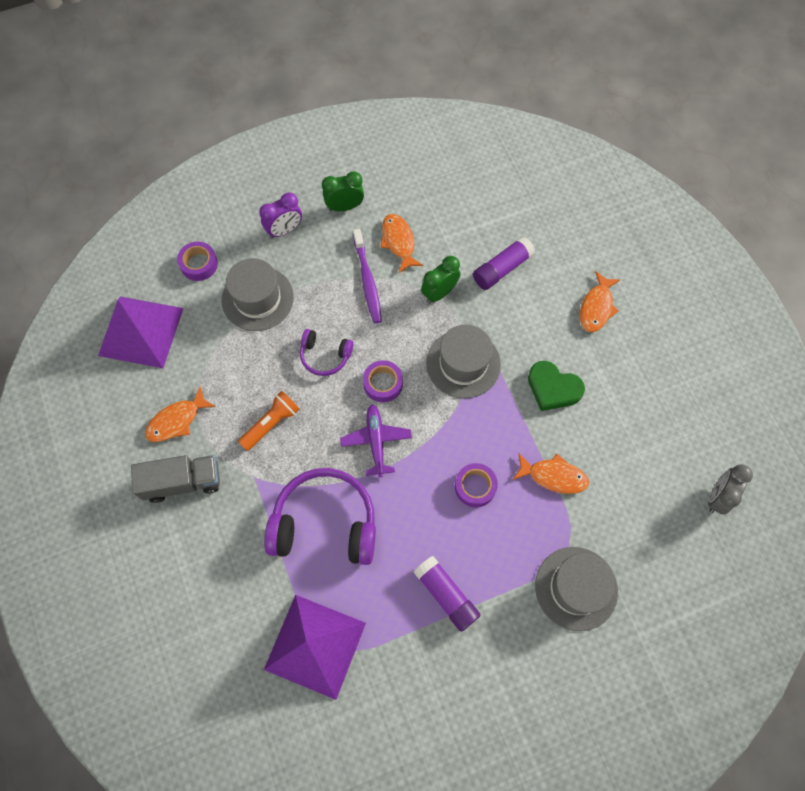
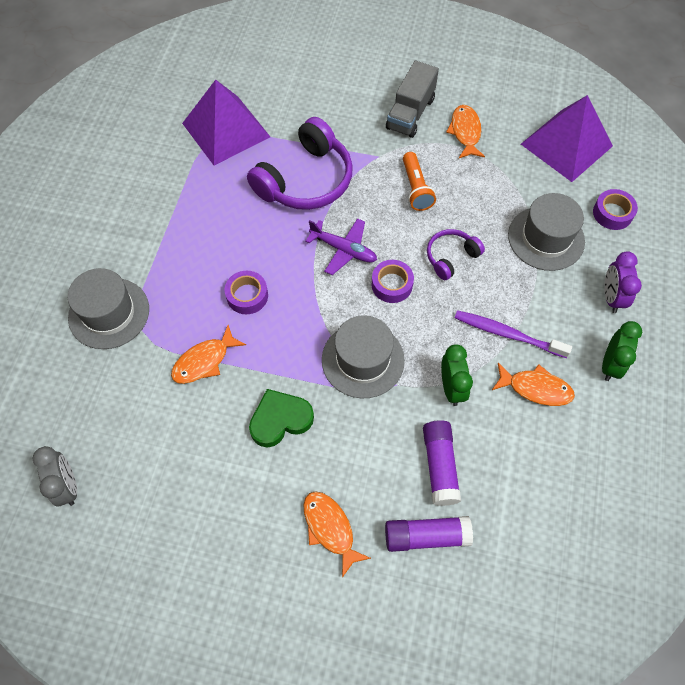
camera: 125 degrees right, 5 degrees down
(446, 595) = (186, 224): purple glue stick -> purple glue stick (426, 536)

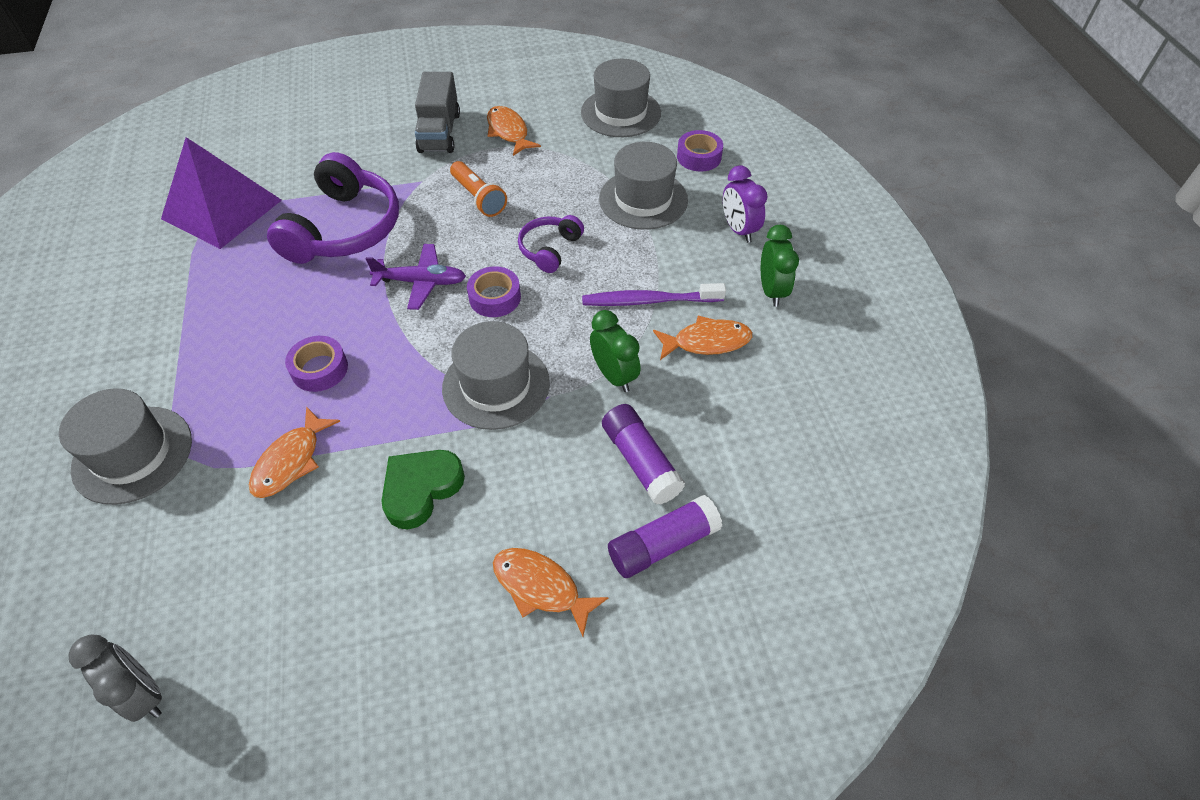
camera: 25 degrees left, 10 degrees down
(566, 144) = (620, 113): purple pyramid -> grey hat

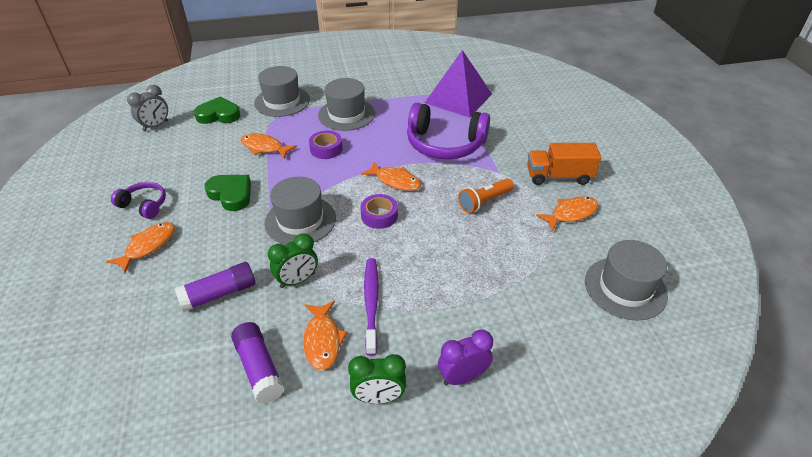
camera: 90 degrees right, 10 degrees down
(143, 565) = (218, 115): none -> green heart
(421, 282) = (395, 181): purple plane -> orange fish
(439, 132) = (558, 176): grey truck -> orange truck
(549, 249) = (430, 242): purple headphones -> purple headphones (144, 205)
(643, 199) = (497, 302): grey hat -> grey hat (346, 114)
(662, 544) = (152, 304): purple glue stick -> purple glue stick (259, 368)
(699, 157) = (571, 350): purple tape -> none

